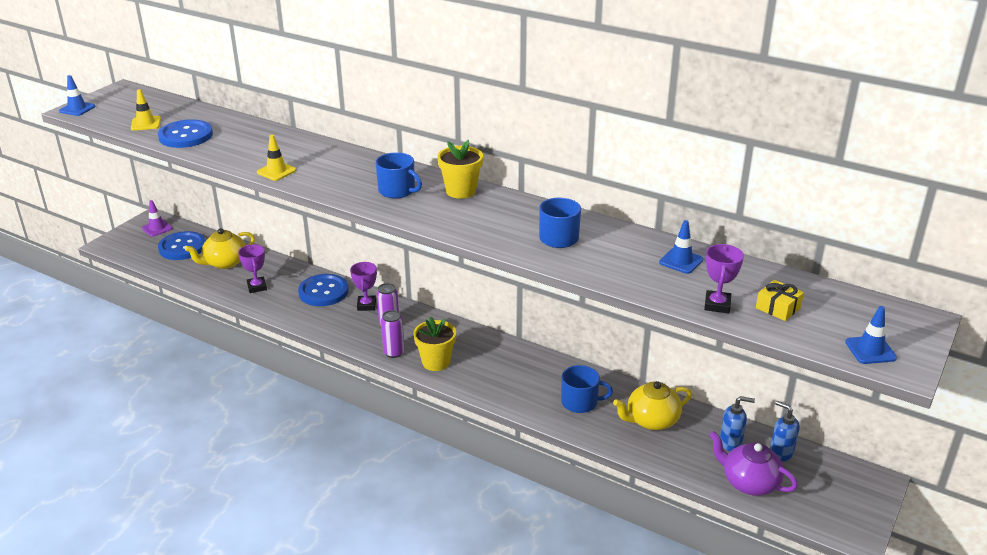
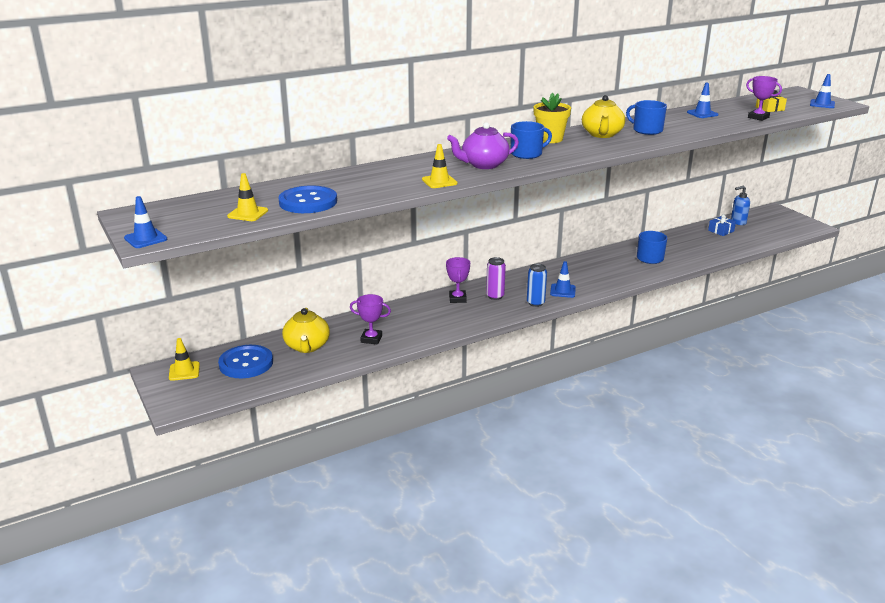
camera: 60 degrees left, 5 degrees down
(157, 228) = (184, 371): purple traffic cone -> yellow traffic cone
(323, 292) = (416, 311): blue button -> none
(366, 305) = (457, 299): purple trophy -> purple trophy turned 60 degrees clockwise
(394, 352) = (535, 303): purple can -> blue can
(436, 362) = (562, 291): yellow flower pot -> blue traffic cone
(651, 420) = (684, 244): yellow teapot -> yellow teapot (602, 134)
(731, 443) = (721, 231): blue soap dispenser -> blue gift
(749, 482) = (758, 237): purple teapot -> purple teapot (484, 165)

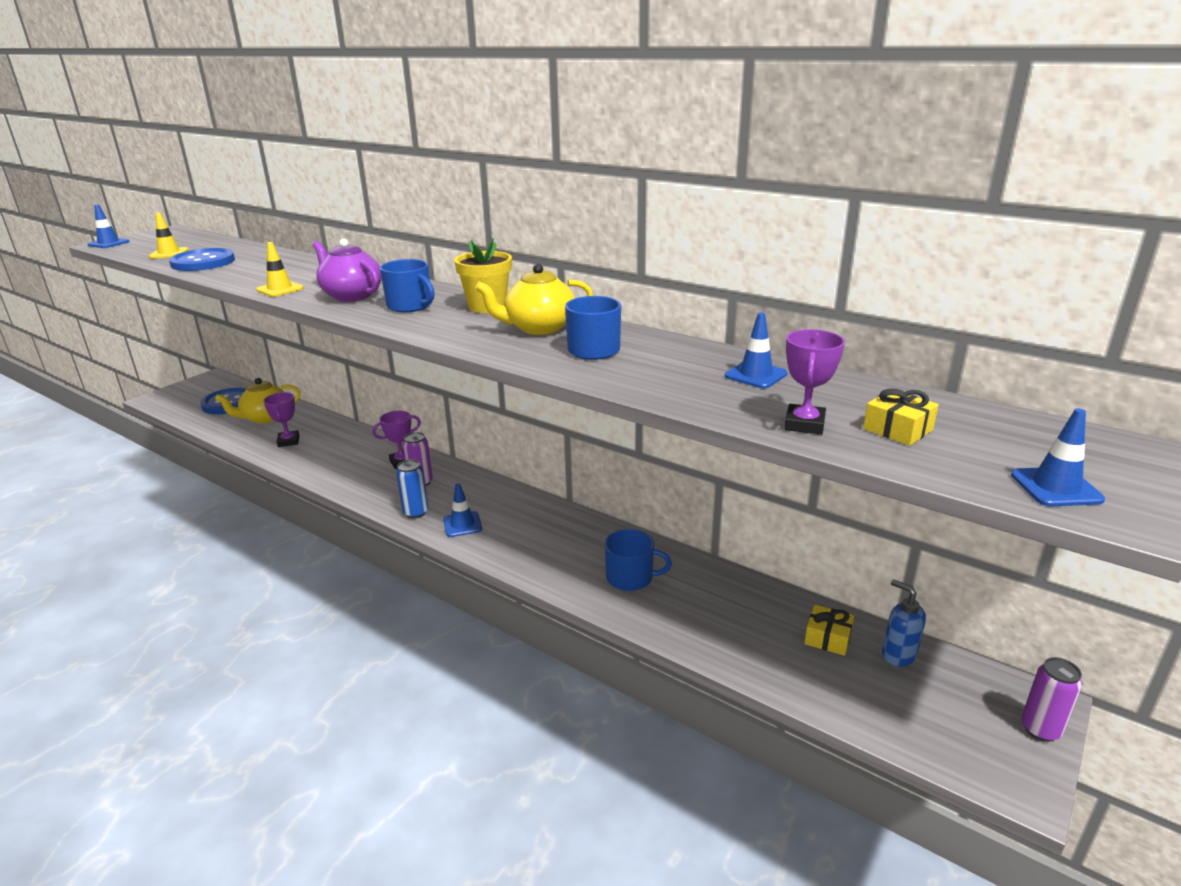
camera: 65 degrees right, 0 degrees up
(184, 371) = (211, 386): yellow traffic cone -> none
(721, 231) = (827, 638): blue gift -> yellow gift
(788, 214) = (1040, 729): none -> purple can

